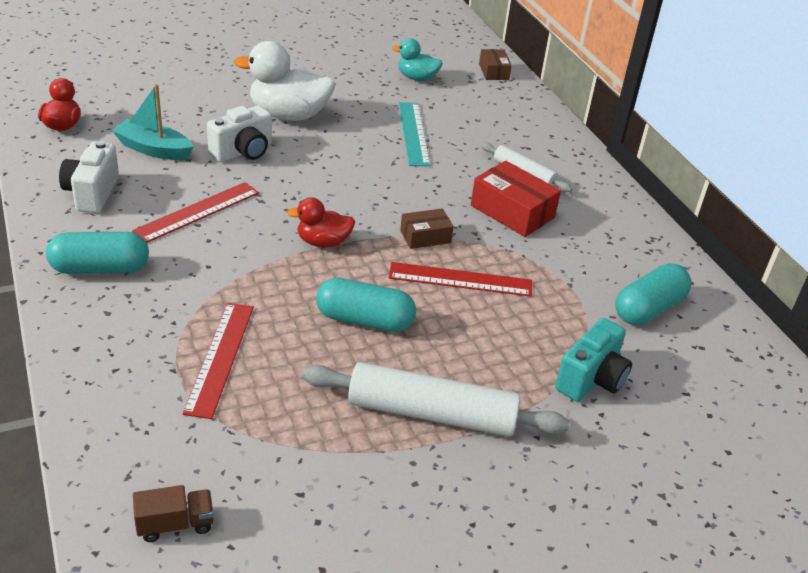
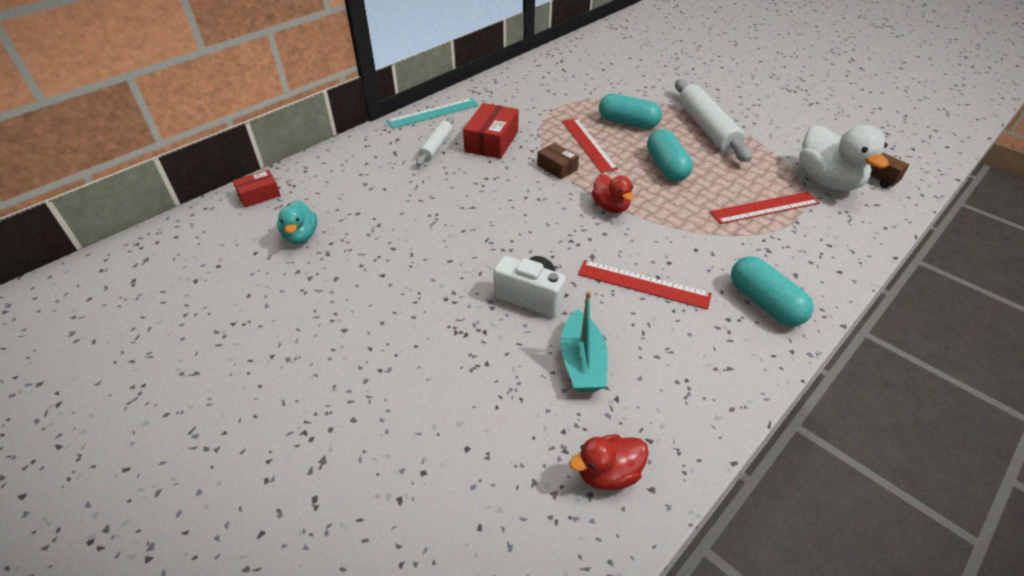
camera: 110 degrees left, 5 degrees up
(92, 193) = (690, 366): white camera -> none
(289, 115) = (439, 294): white duck -> white duck (827, 181)
(413, 133) = (415, 209): turquoise ruler -> turquoise ruler (433, 113)
(493, 71) = (259, 195): brown box -> red box
(591, 379) = (624, 92): turquoise camera -> none
(648, 308) = (547, 85): turquoise capsule -> turquoise capsule (628, 123)

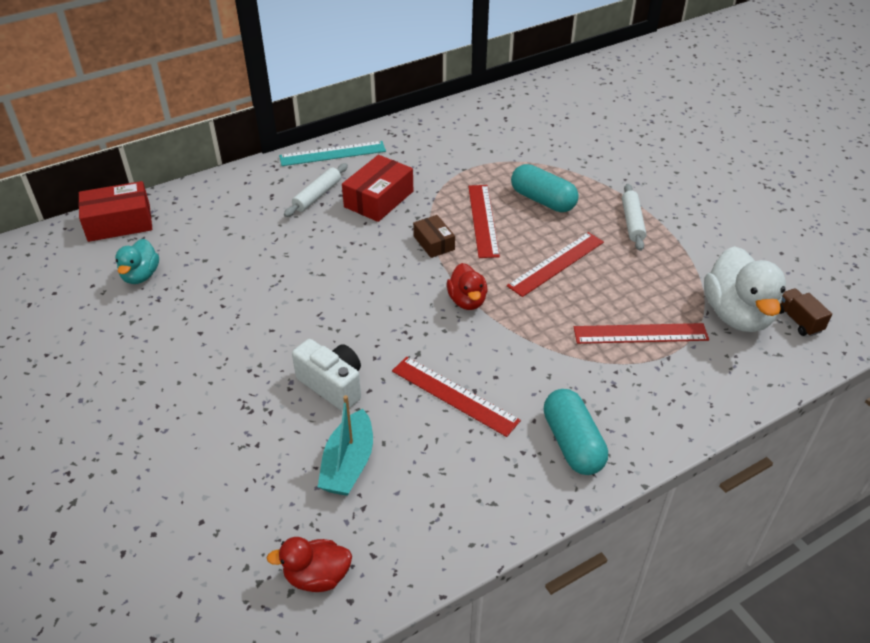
camera: 15 degrees right, 0 degrees up
(259, 195) = (119, 223): red box -> red box, size x1.67
(666, 167) = (556, 263): turquoise capsule -> red ruler
(706, 128) = (632, 222): white rolling pin -> white rolling pin, size x0.56

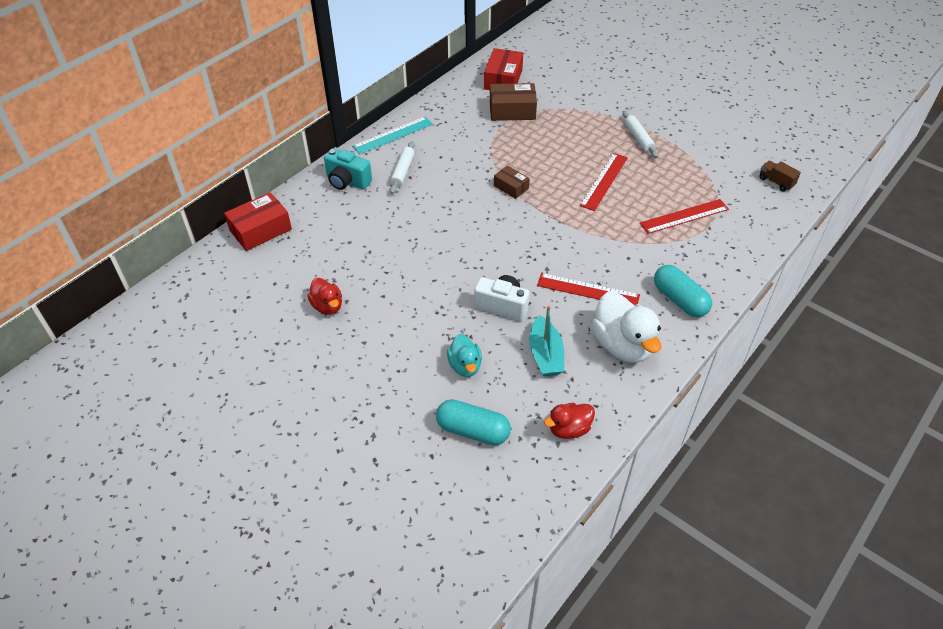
camera: 20 degrees left, 5 degrees up
(141, 275) = (308, 266): turquoise duck -> turquoise duck (465, 366)
(248, 192) = (347, 181): none -> turquoise camera
(378, 199) = (450, 163): red box -> red box (503, 79)
(467, 301) = (559, 223): red duck -> red duck (327, 306)
(483, 220) = (536, 161): red ruler -> none
(489, 156) = (512, 110): none -> brown box
(542, 200) = (569, 136): turquoise capsule -> turquoise capsule (472, 430)
(737, 315) = (737, 187): white duck -> white duck (622, 345)

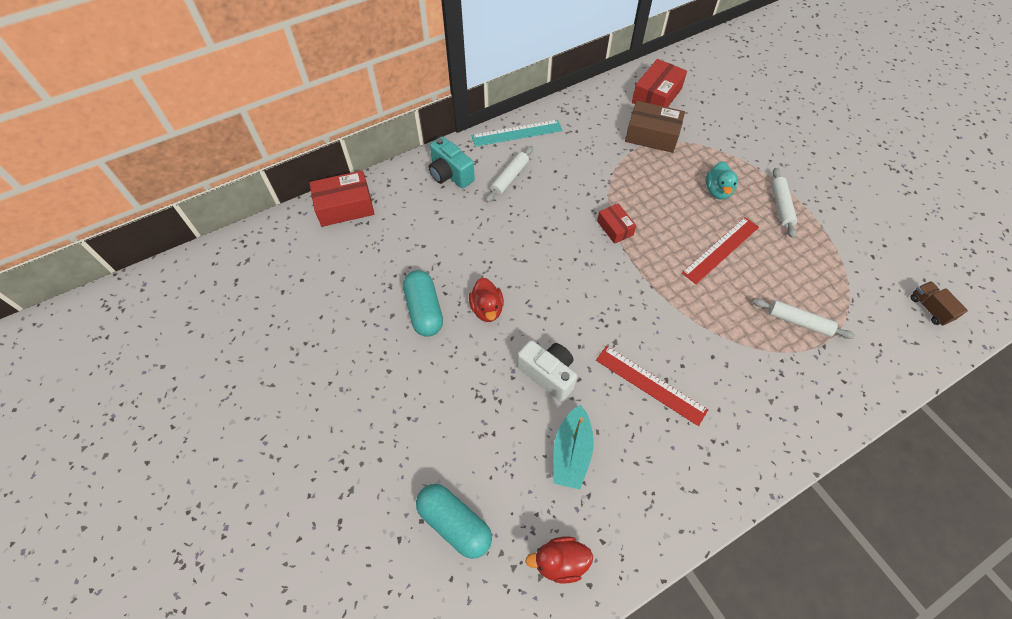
camera: 20 degrees right, 10 degrees up
(327, 306) = (371, 315): red duck -> red duck (487, 309)
(465, 366) = (479, 437): turquoise duck -> turquoise duck (717, 191)
(511, 187) = (615, 228): brown box -> red box
(622, 345) = (663, 471): white duck -> none
(679, 300) = (753, 432): turquoise capsule -> turquoise capsule (424, 310)
(684, 216) = (799, 322): red ruler -> white rolling pin

